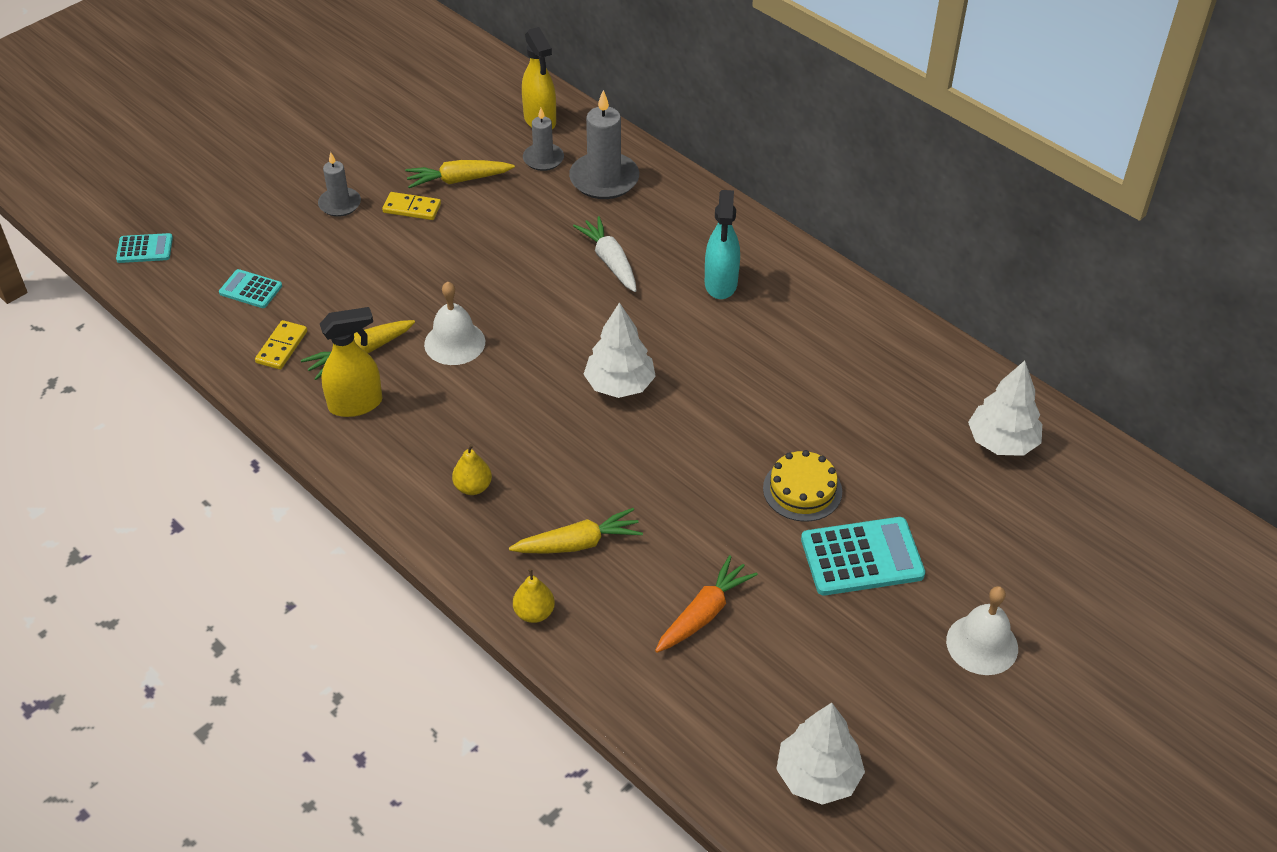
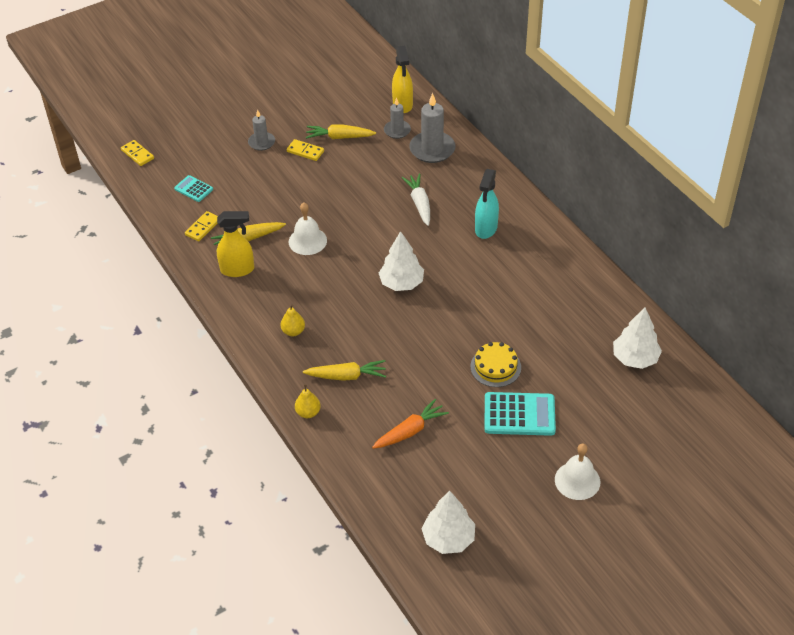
camera: 15 degrees right, 0 degrees up
(145, 249) = (137, 154): turquoise calculator -> yellow domino

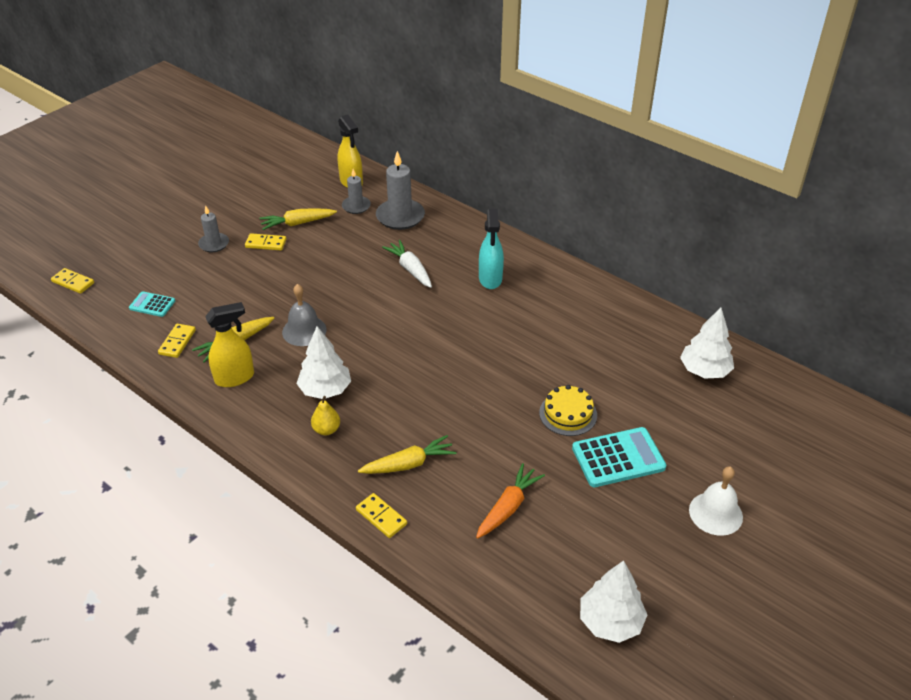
camera: 20 degrees left, 5 degrees down
(307, 241) = (304, 331): white bell -> grey bell
(308, 412) = (381, 517): yellow pear -> yellow domino
(401, 283) = (427, 351): white tree -> white tree (325, 390)

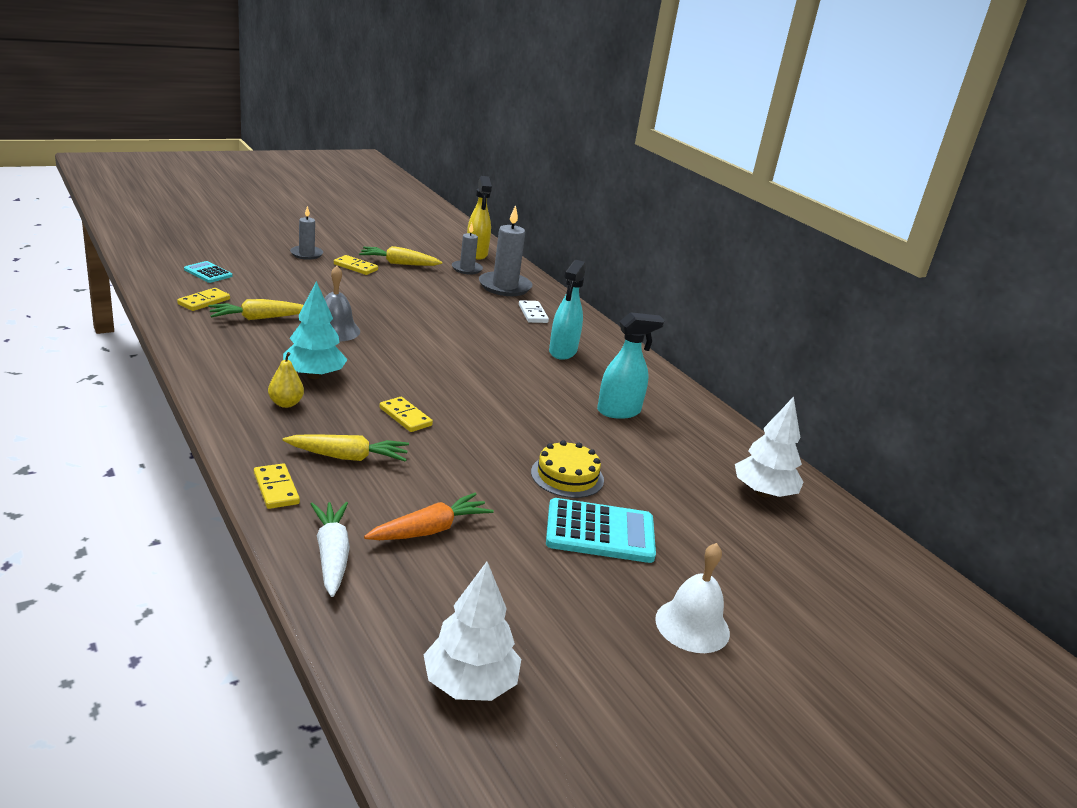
camera: 15 degrees right, 15 degrees down
(73, 282) = (153, 240): yellow domino -> yellow domino (405, 417)
(235, 378) = (232, 340): yellow spray bottle -> none
(325, 390) = (314, 375): white tree -> turquoise tree
(410, 269) = (483, 322): white carrot -> white carrot (332, 555)
(442, 242) = (533, 314): none -> white domino
(567, 329) = (619, 411): none -> turquoise spray bottle

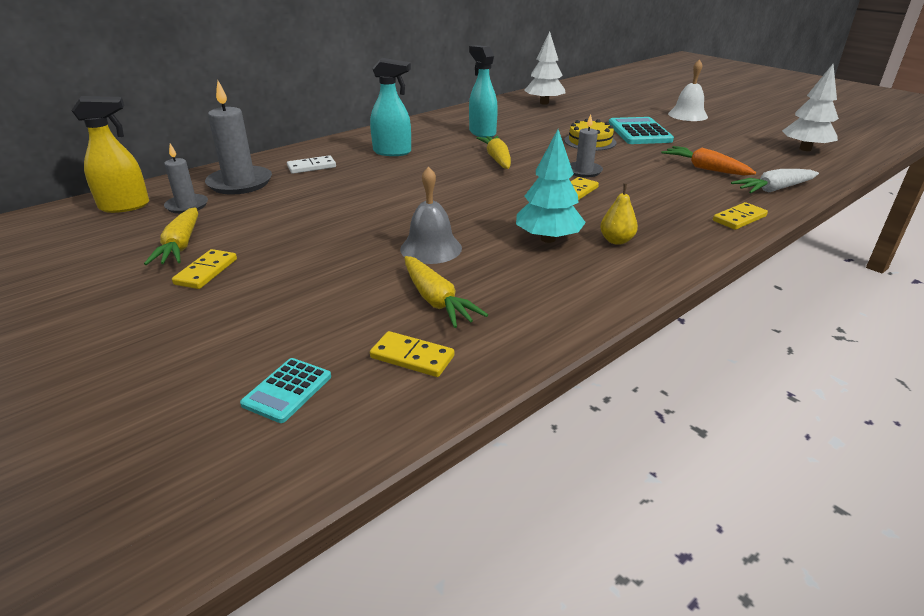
camera: 95 degrees left, 5 degrees up
(306, 254) = (157, 320): grey candle -> grey candle (584, 171)
(348, 457) = (662, 202): yellow carrot -> yellow carrot (497, 159)

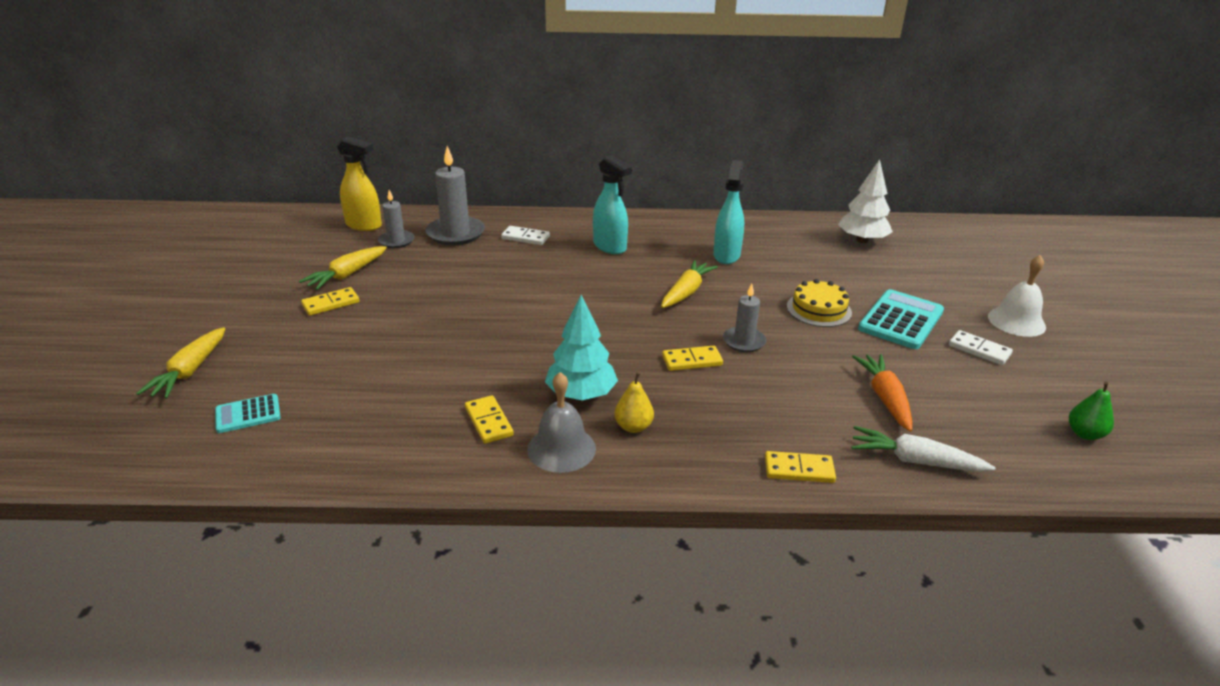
camera: 40 degrees right, 0 degrees up
(412, 357) = (336, 434): yellow domino -> yellow domino (489, 421)
(431, 248) = (483, 356): grey bell -> grey bell (561, 448)
(436, 300) = (415, 402): yellow carrot -> yellow carrot (189, 371)
(698, 132) = (979, 350): none -> white domino
(805, 149) = (1084, 434): white tree -> green pear

